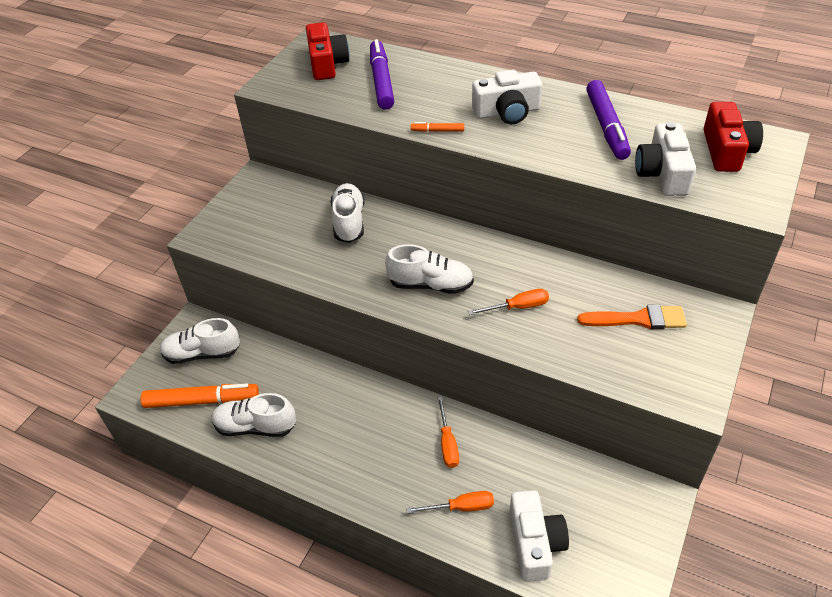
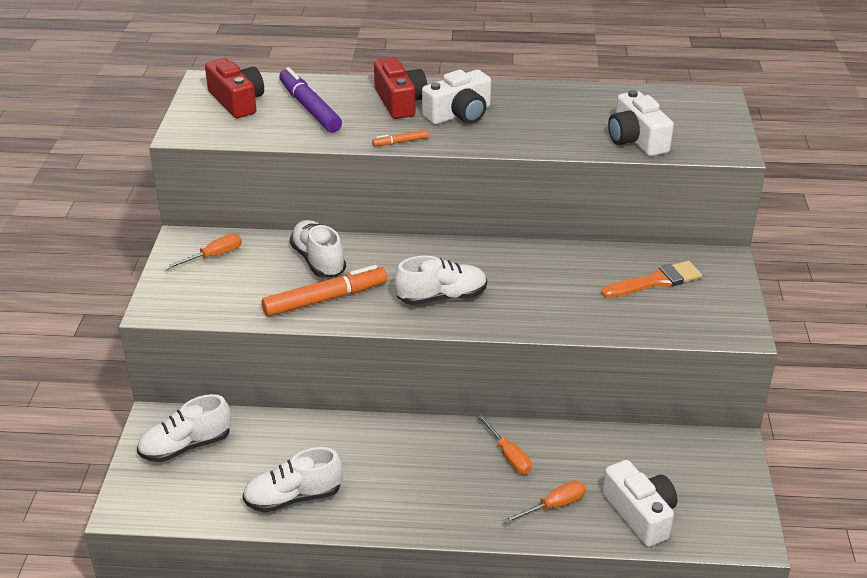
camera: 25 degrees left, 10 degrees down
(202, 401) = (215, 491): orange marker -> orange marker (325, 299)
(518, 307) = (539, 297): orange screwdriver -> orange screwdriver (213, 256)
(606, 126) = (562, 110): purple marker -> none
(726, 151) = (680, 111): red camera -> red camera (399, 102)

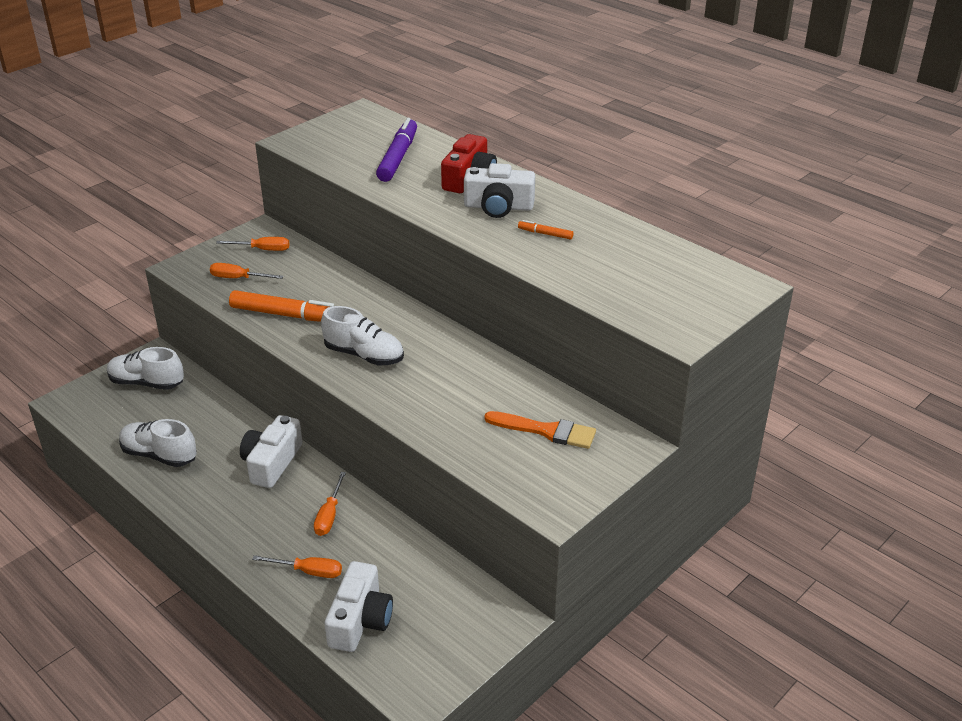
camera: 40 degrees right, 0 degrees up
(230, 291) = (238, 278): none -> orange screwdriver
(237, 101) = (357, 133): red camera -> none
(318, 261) = (322, 286): white shoe -> none
(400, 142) = (420, 209): orange marker -> orange marker (545, 234)
(636, 139) = (610, 289): white camera -> white camera (272, 463)

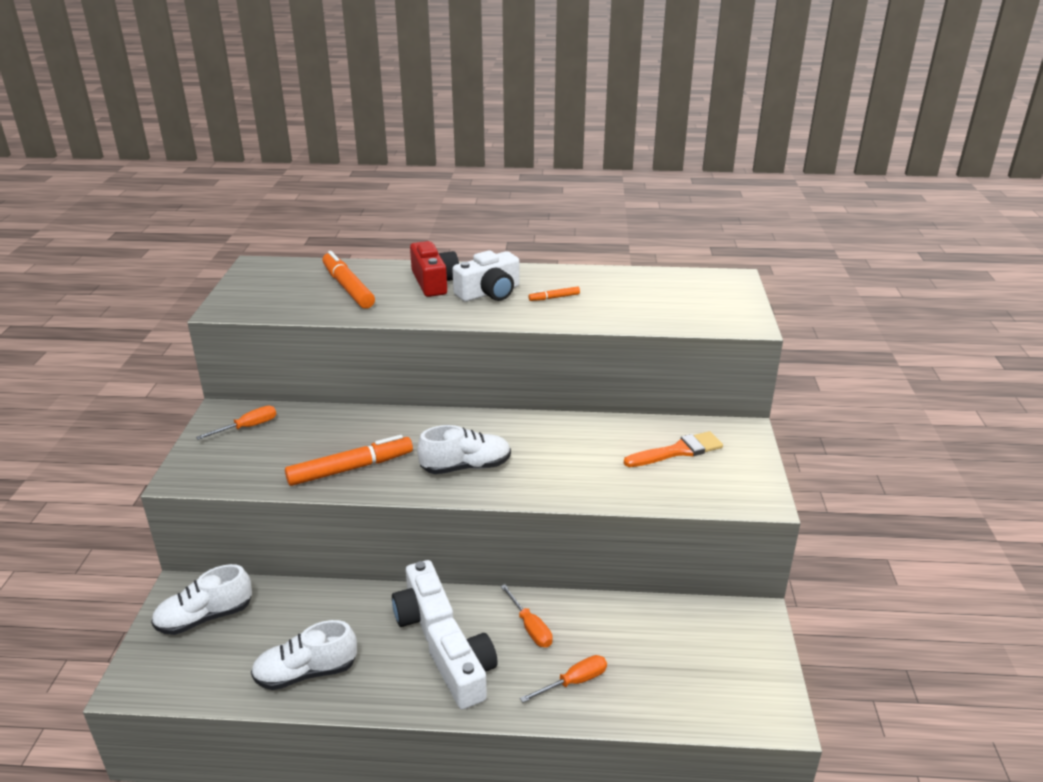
camera: 40 degrees left, 5 degrees down
(238, 278) = (258, 460): orange screwdriver -> none
(360, 620) = (663, 691): white camera -> white camera (463, 674)
(398, 157) = (348, 287): purple marker -> orange marker

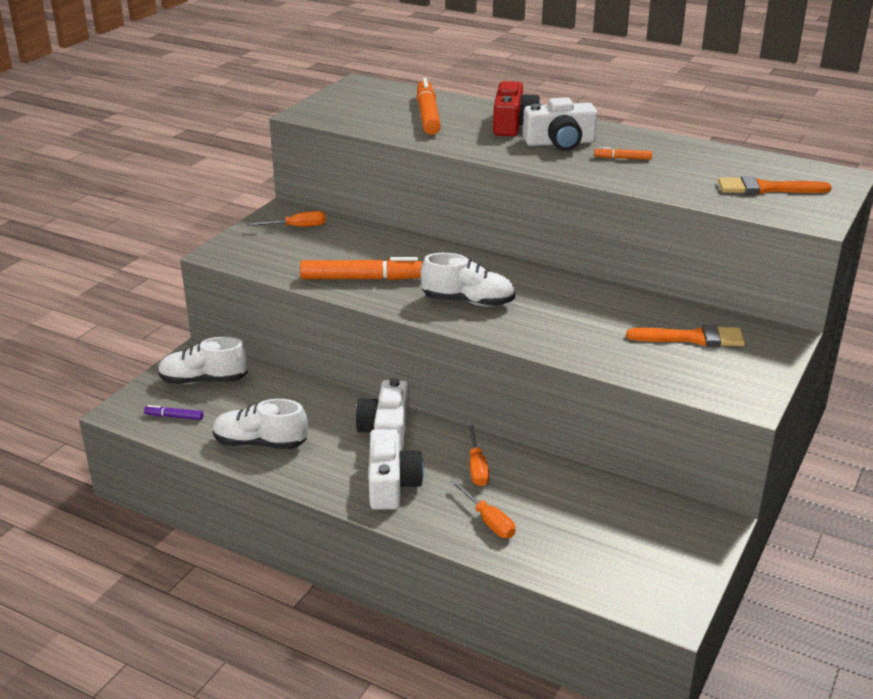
camera: 25 degrees right, 0 degrees up
(194, 672) = (174, 416): none -> purple marker
(574, 682) = (488, 521): orange screwdriver -> orange screwdriver turned 60 degrees clockwise
(689, 303) = (766, 188): none -> orange brush

